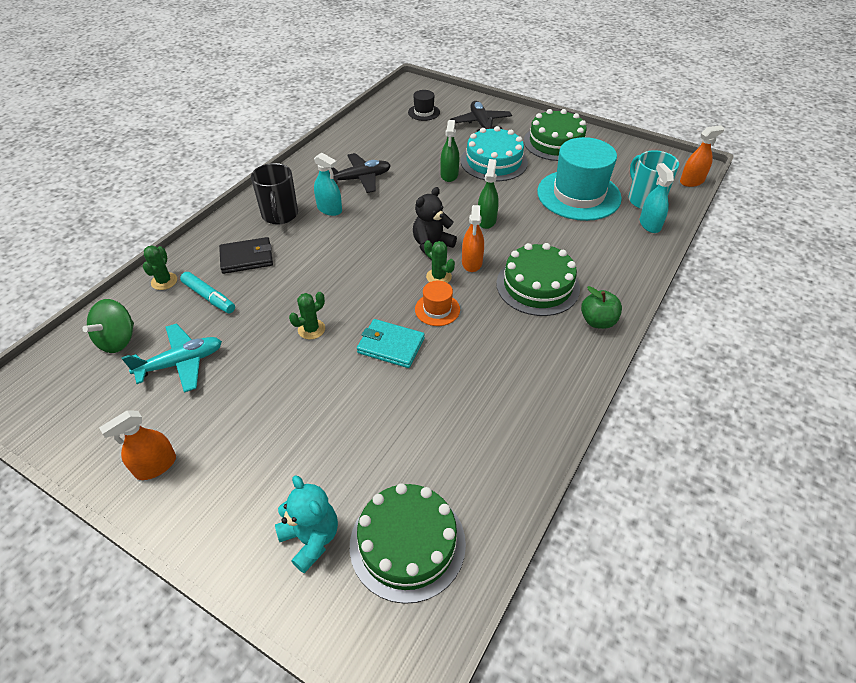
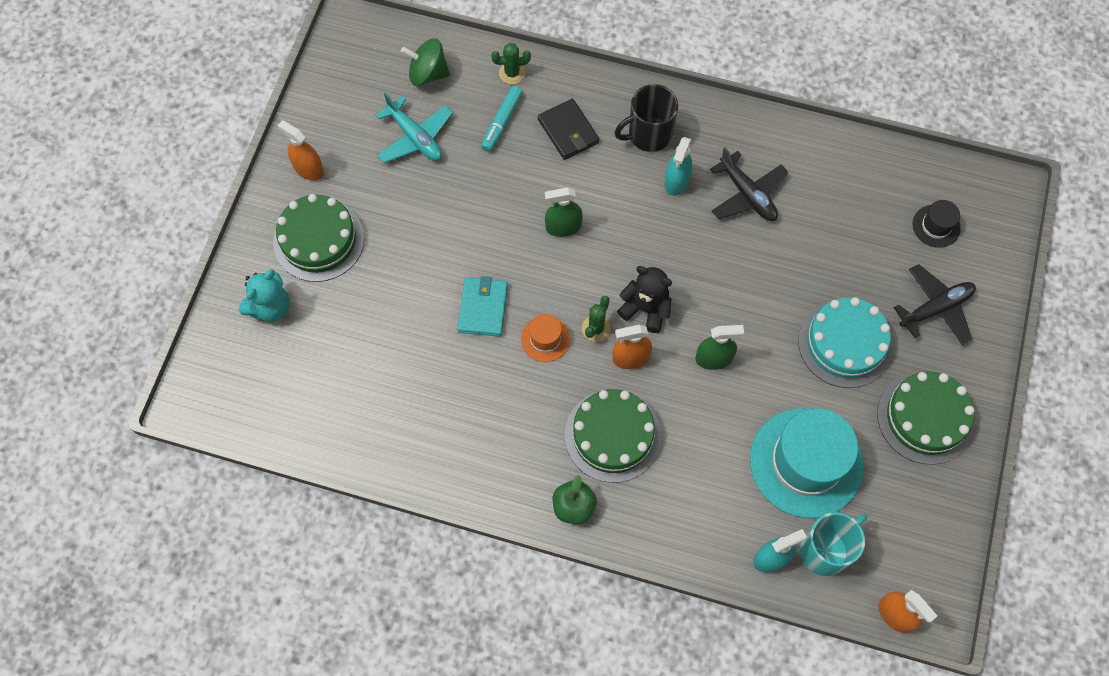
camera: 75 degrees right, 20 degrees up
(311, 329) = (485, 229): green cactus -> none
(407, 543) = (280, 379): green cake -> green cake (319, 240)
(449, 175) = (794, 295): green spray bottle -> green spray bottle (563, 227)

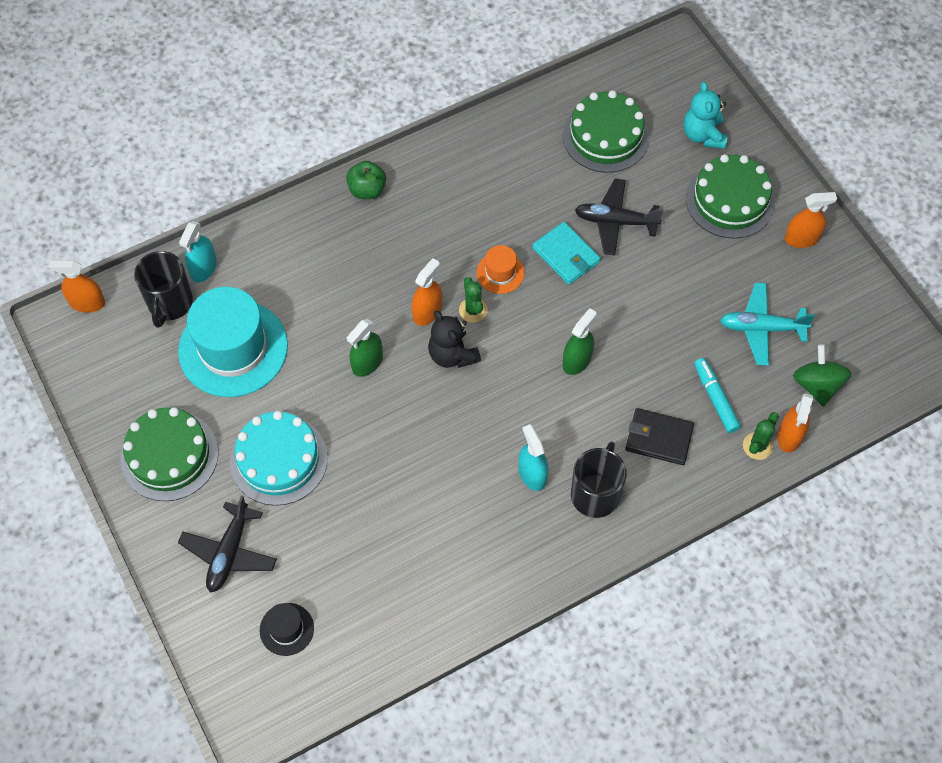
camera: 135 degrees right, 5 degrees down
(428, 73) = (817, 385): green spinning top -> green spinning top turned 60 degrees counterclockwise
(484, 61) = (789, 436): none -> orange spray bottle
(612, 435) = (386, 252): green cake -> green cake (605, 136)
(646, 309) = (452, 355): black teddy bear -> black teddy bear turned 75 degrees clockwise
(747, 194) = (466, 514): black plane -> black plane (615, 221)
(825, 550) = (170, 303): turquoise mug -> black mug

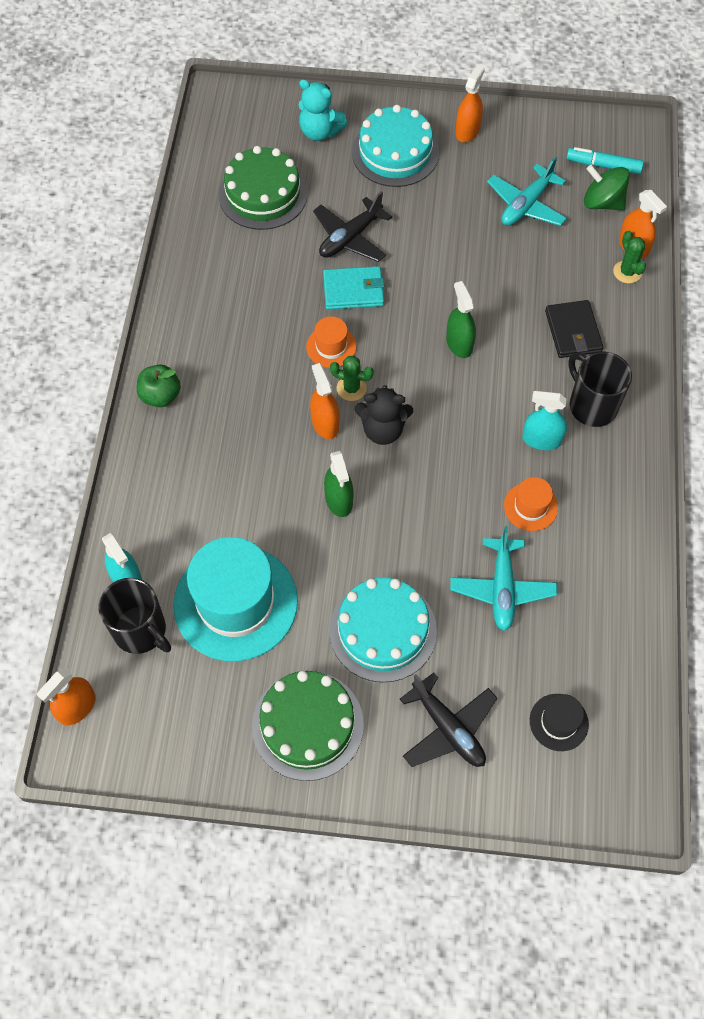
camera: 55 degrees left, 0 degrees up
(373, 523) = (502, 588): none -> turquoise plane
(462, 501) = (530, 506): none -> orange hat
(658, 438) = (573, 331): black wallet -> black wallet turned 60 degrees counterclockwise
(715, 398) = (565, 272): turquoise marker -> turquoise marker (603, 165)
(730, 200) = (395, 153): green cake -> turquoise cake

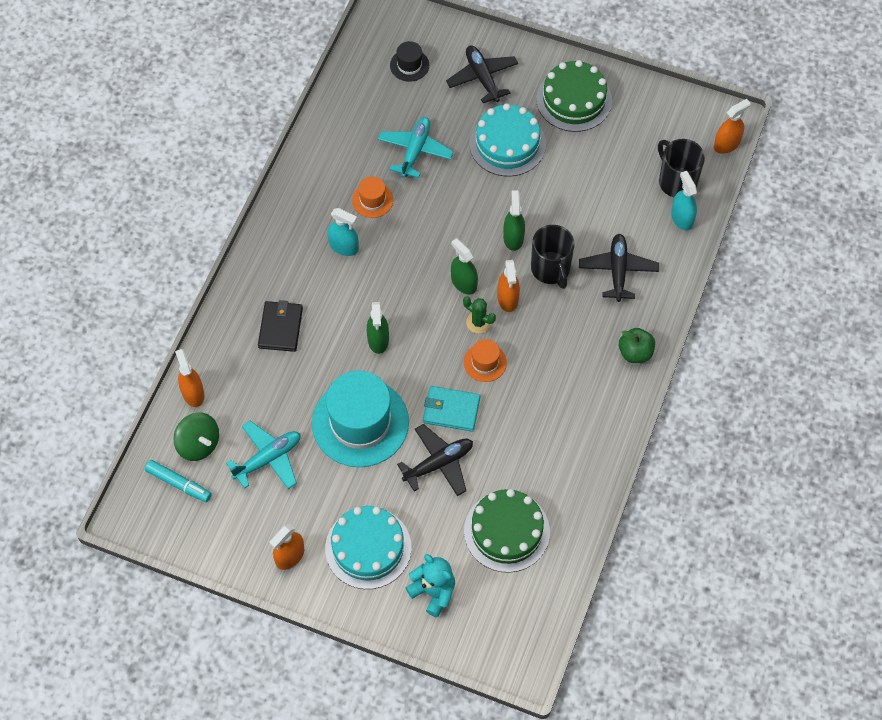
camera: 165 degrees left, 0 degrees up
(198, 488) = (617, 270): none -> black plane
(235, 602) = (606, 184): turquoise hat -> turquoise hat (360, 422)
(383, 430) = (464, 283): black teddy bear -> green spray bottle
(592, 405) = (293, 263): black mug -> black mug (551, 269)
(627, 272) = (210, 370): green cactus -> none

